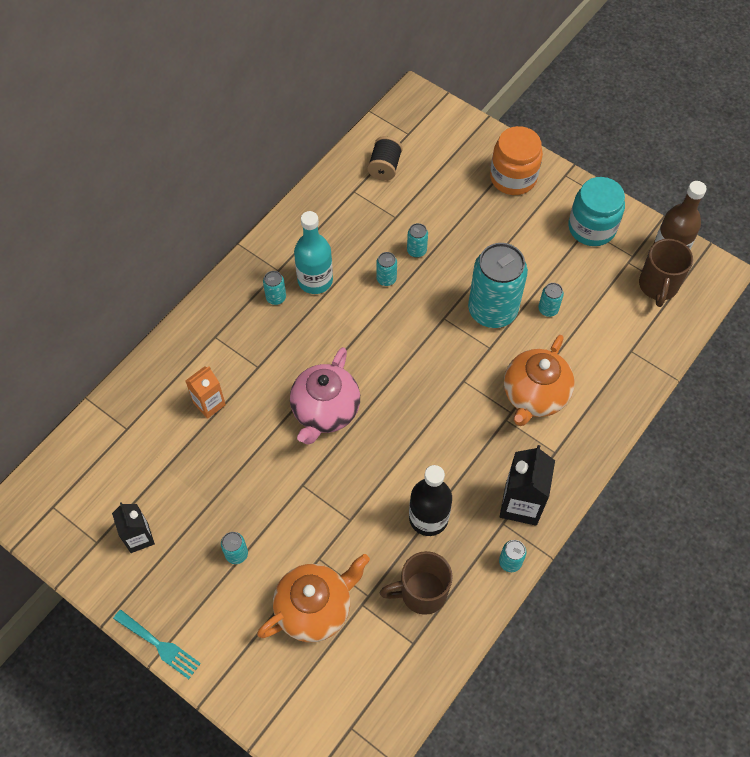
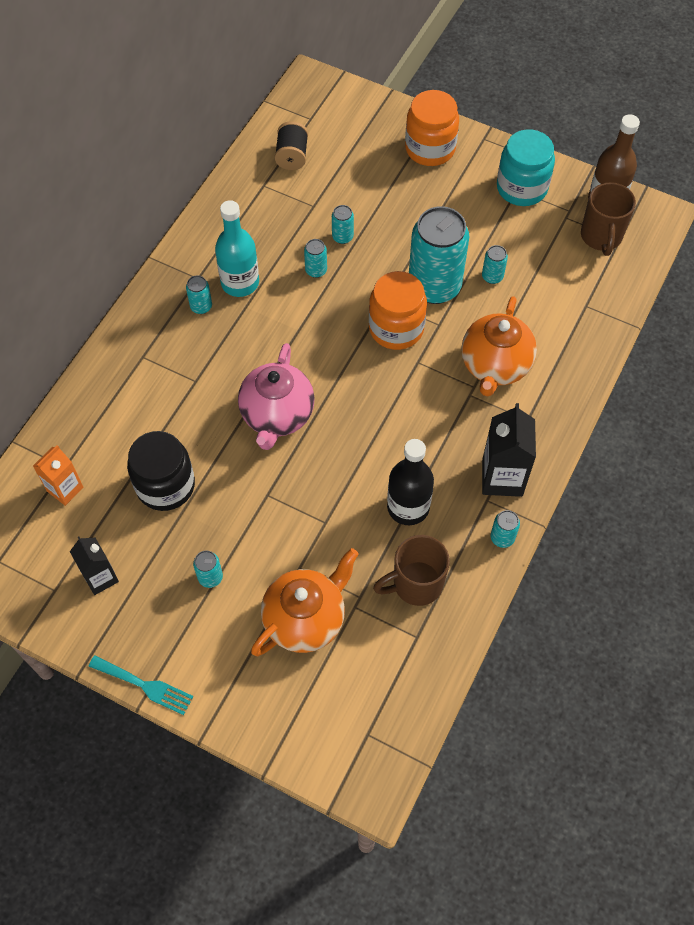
camera: 10 degrees left, 0 degrees up
(209, 404) = (150, 427): orange carton -> orange carton (65, 489)
(213, 461) = (165, 485): none -> black jar
(449, 345) = (396, 328): none -> orange jar

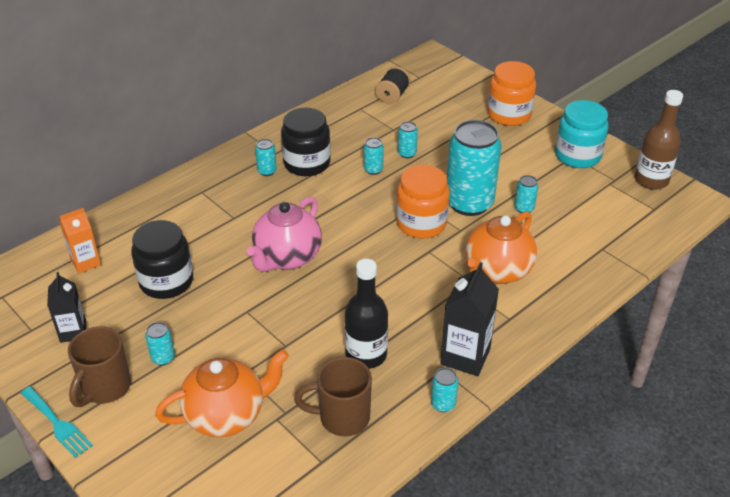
camera: 20 degrees right, 20 degrees down
(240, 283) = (307, 163): turquoise bottle -> black jar
(601, 237) = (637, 204): brown mug -> brown mug (105, 388)

